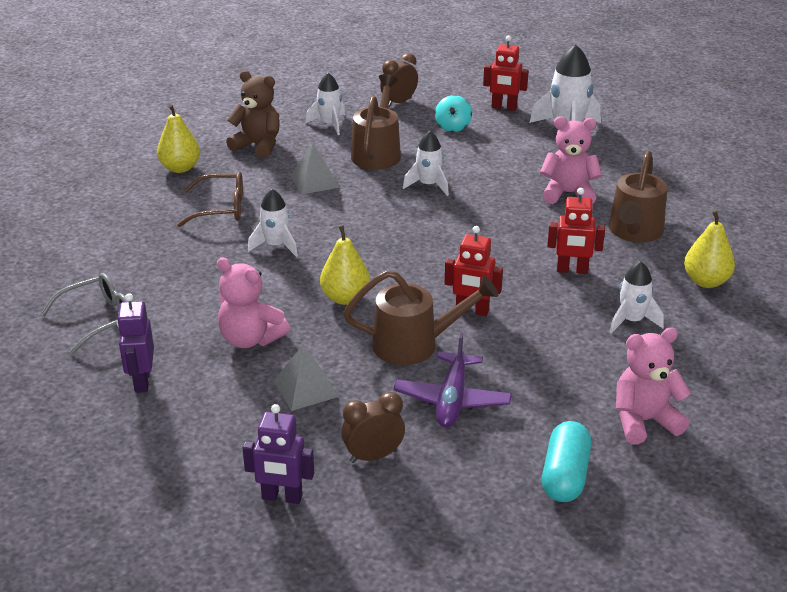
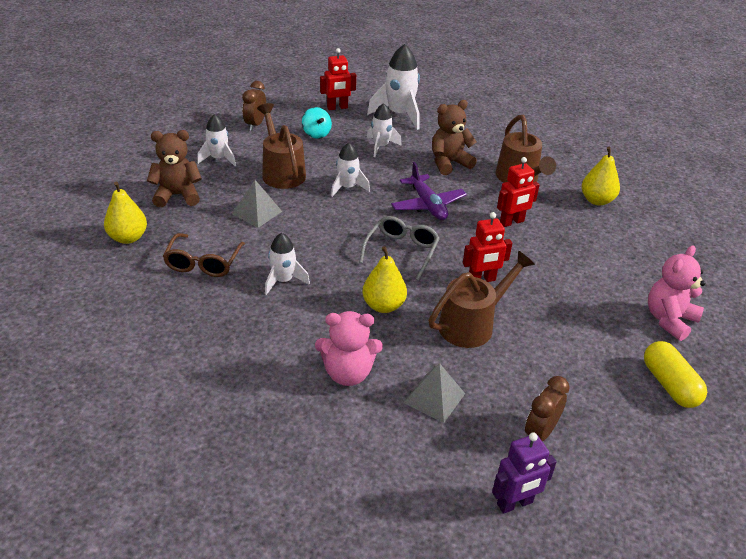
camera: 35 degrees left, 5 degrees up
(99, 319) = (200, 411): grey glasses -> grey glasses (401, 251)
(142, 381) = (298, 454): purple robot -> none
(221, 208) = (203, 263): brown glasses -> brown glasses turned 135 degrees clockwise
(452, 399) = (542, 359): purple plane -> purple plane (427, 205)
(565, 476) = (669, 385): turquoise capsule -> yellow capsule
(568, 194) = (449, 163): pink teddy bear -> brown teddy bear
(632, 321) = (586, 247): white rocket -> white rocket (381, 146)

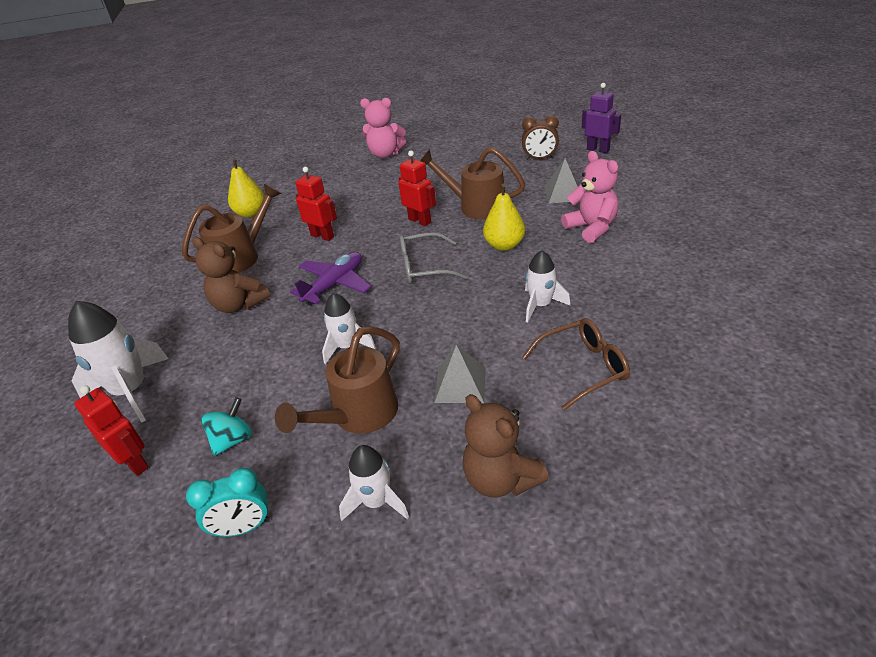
camera: 115 degrees left, 0 degrees up
(128, 238) = (625, 459): yellow pear -> none
(255, 124) = (243, 527): brown clock -> turquoise clock
(381, 146) = (232, 367): white rocket -> none
(669, 385) = (448, 141): yellow capsule -> none

